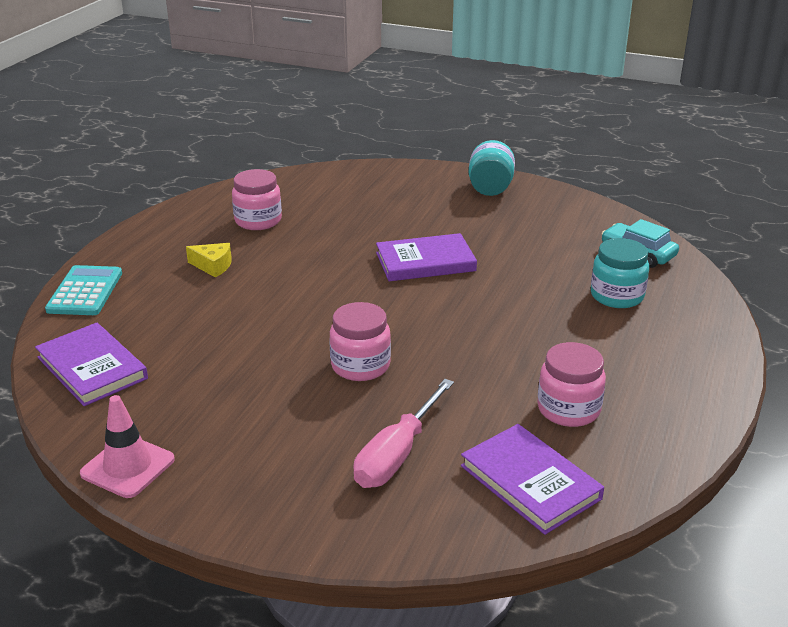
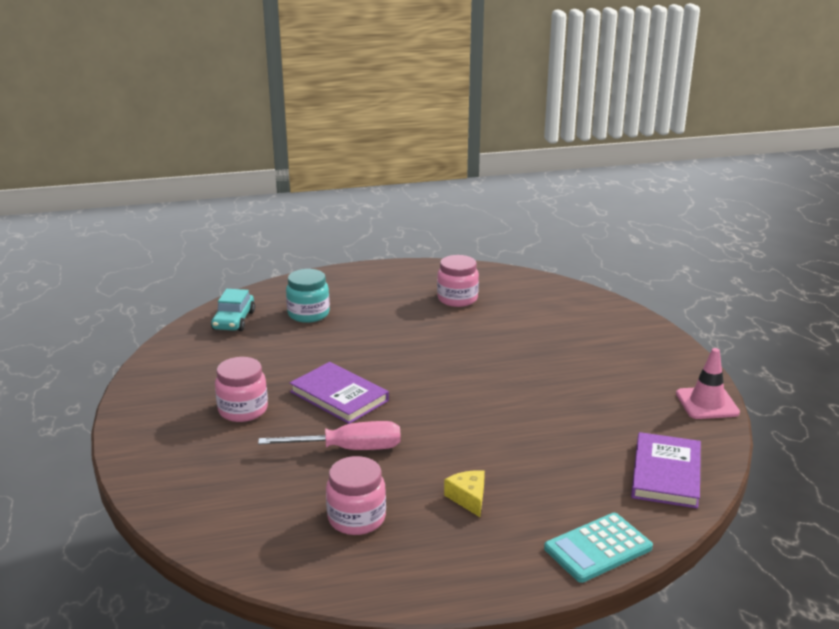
camera: 125 degrees left, 5 degrees down
(360, 366) = (506, 370): pink jar -> pink jar (243, 410)
(397, 455) = (565, 330): pink screwdriver -> pink screwdriver (349, 449)
(490, 188) = (158, 413): turquoise jar -> none
(530, 482) = (530, 293): purple book -> none

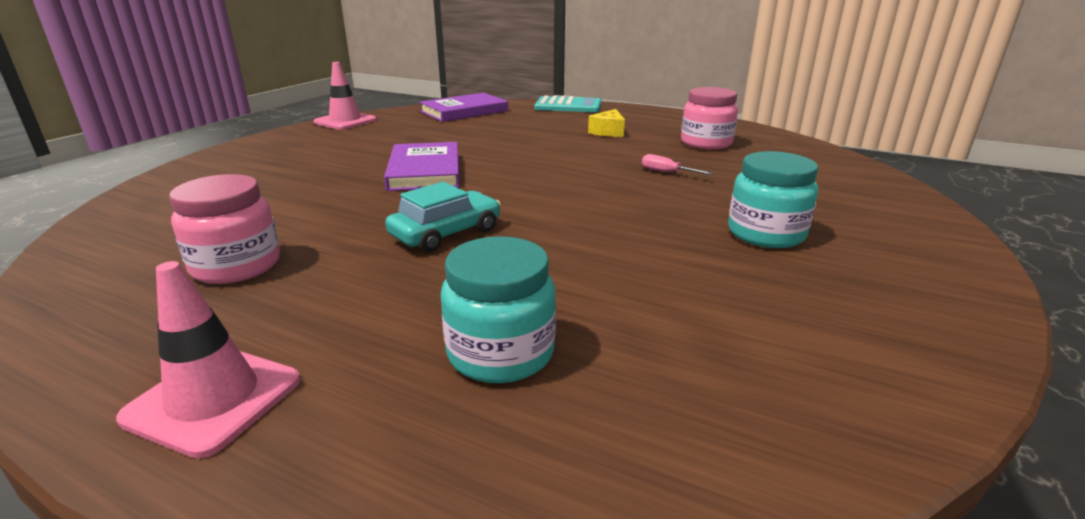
camera: 140 degrees left, 0 degrees up
(234, 320) = (686, 419): turquoise car -> turquoise car (446, 233)
(243, 410) = (765, 234): pink jar -> turquoise jar
(339, 396) = (623, 209): purple book -> purple book (424, 171)
(349, 449) = (666, 172): pink screwdriver -> pink screwdriver, size x0.47
(371, 278) = (214, 399): none -> pink traffic cone

